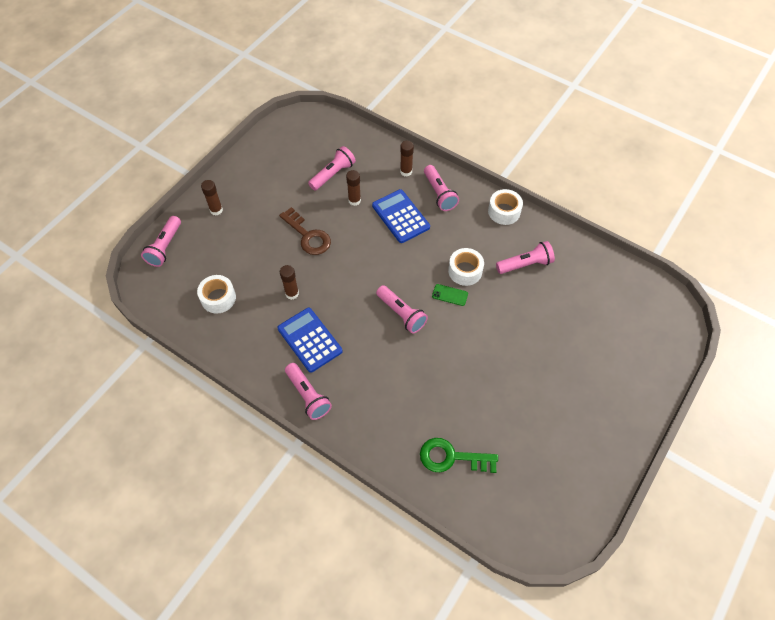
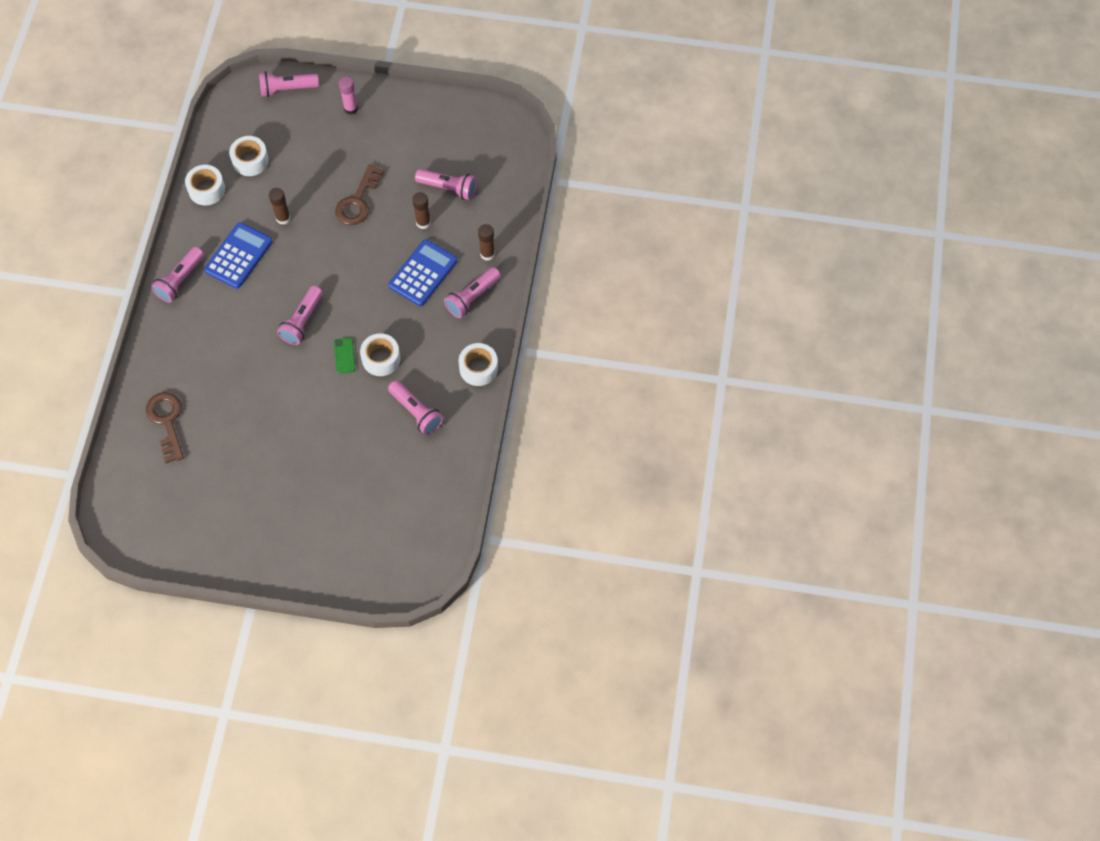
camera: 65 degrees right, 5 degrees up
(216, 210) = (351, 108): brown glue stick -> pink glue stick
(226, 342) = (207, 189): none -> white tape
(451, 457) = (167, 421): green key -> brown key

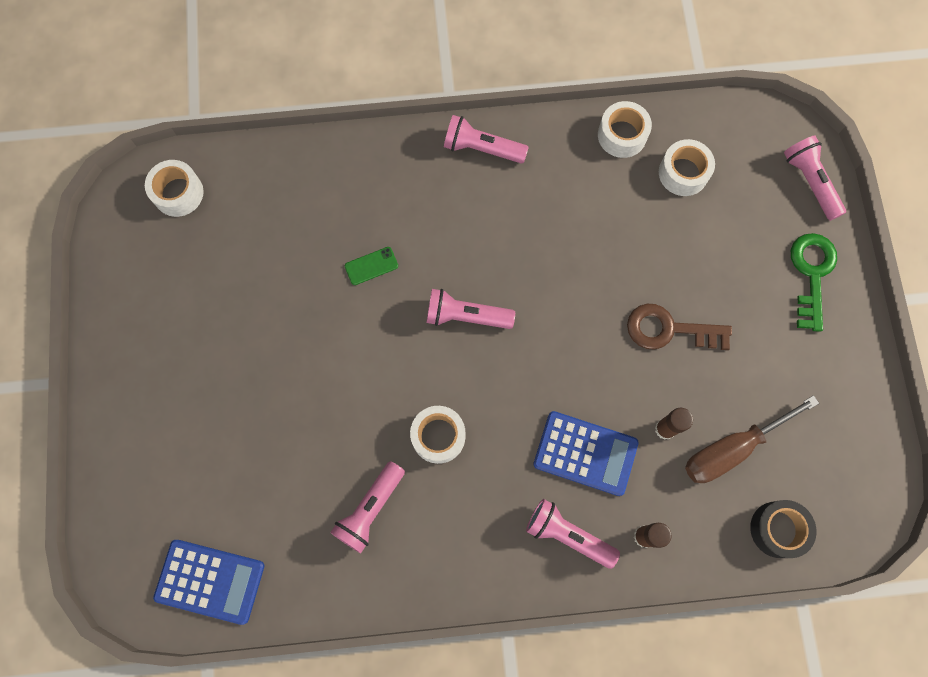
camera: 75 degrees right, 10 degrees up
(167, 421) = (283, 199): brown key -> none
(238, 256) = (538, 205): blue calculator -> blue calculator (210, 581)
(283, 218) = (611, 242): brown glue stick -> none
(344, 355) = (430, 386): green phone -> green phone (371, 266)
(351, 108) = (811, 274): pink glue stick -> green key
(448, 188) = (732, 448): pink flashlight -> brown screwdriver
(478, 368) = (459, 577): white tape -> white tape (178, 193)
(507, 179) = (778, 529): none -> black tape

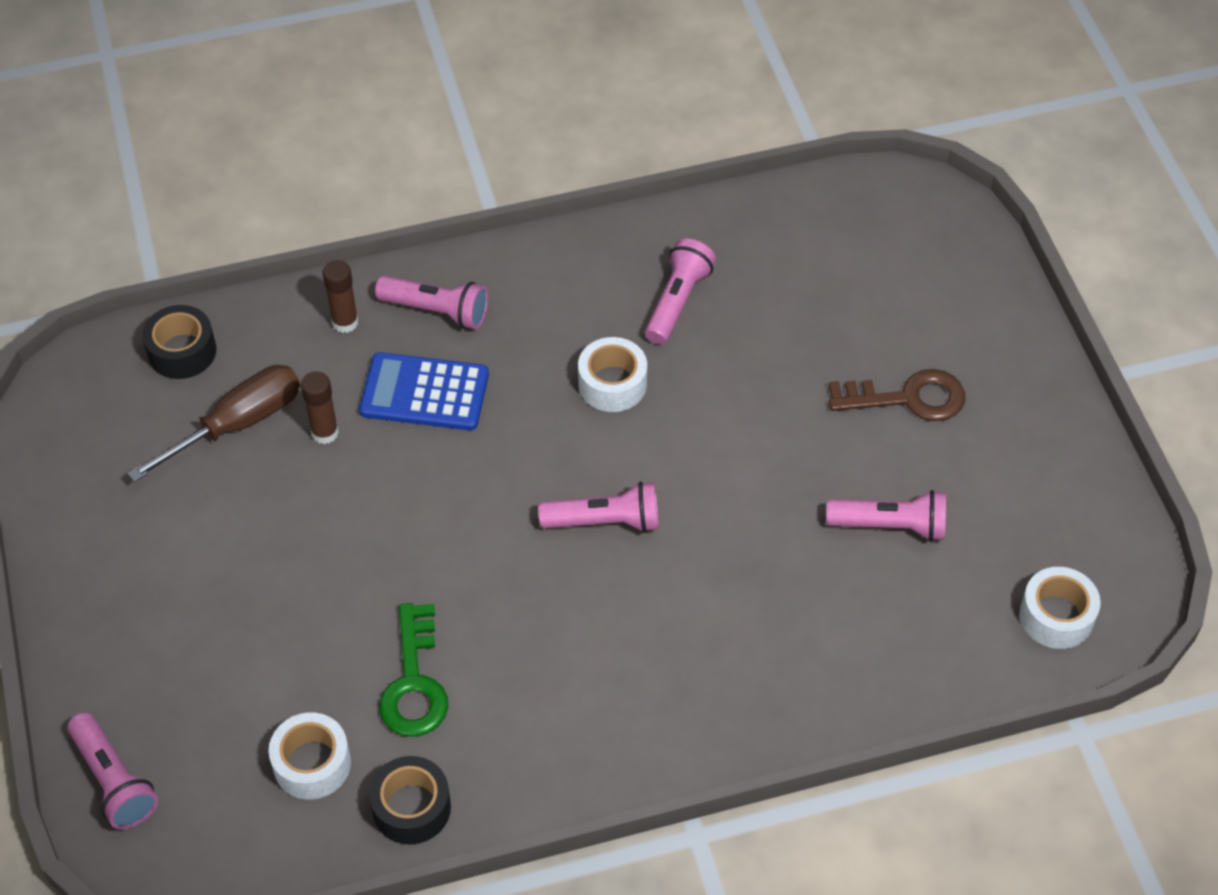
camera: 170 degrees right, 20 degrees down
(210, 581) = (840, 214): blue calculator -> none
(371, 266) = (750, 563): green phone -> none
(481, 148) = (627, 752): pink flashlight -> pink flashlight (891, 526)
(622, 135) = (411, 808): white tape -> black tape
(669, 329) = (324, 546): brown key -> brown key (908, 398)
(811, 274) = (121, 648): green key -> green key (414, 682)

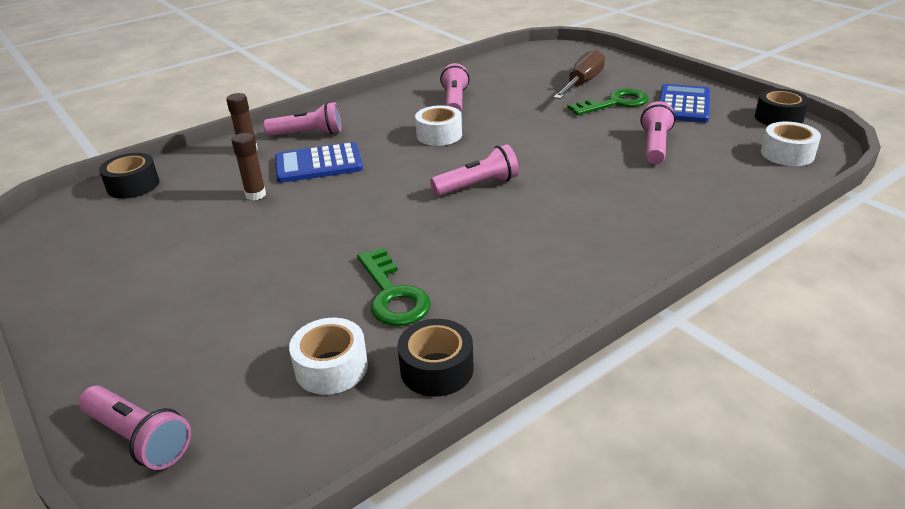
camera: 20 degrees left, 20 degrees down
(237, 425) = (187, 206): brown screwdriver -> brown screwdriver (582, 83)
(891, 526) = (655, 145): pink flashlight -> pink flashlight turned 60 degrees counterclockwise
(908, 398) = (615, 103): brown key -> green key
(1006, 441) = (683, 104): none -> blue calculator
(1118, 530) = (778, 118): none -> black tape

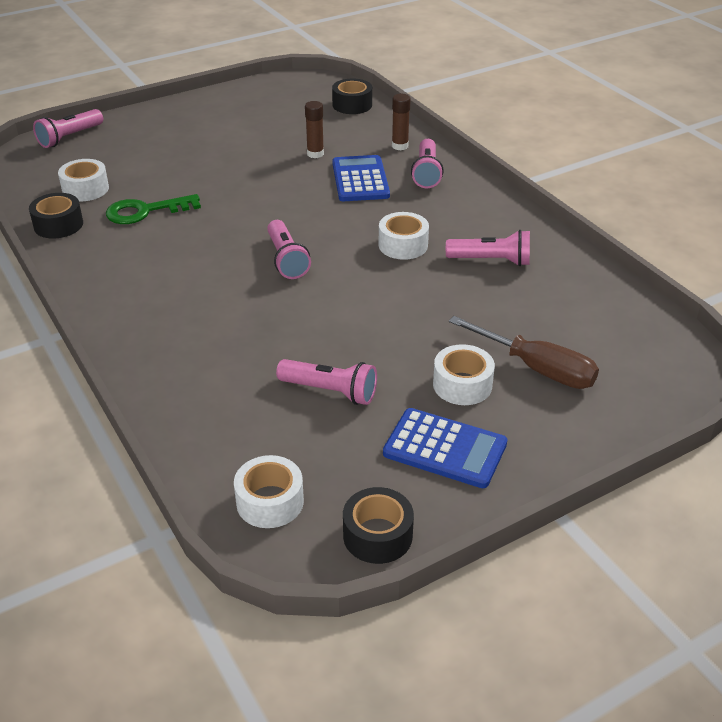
camera: 95 degrees right, 5 degrees up
(615, 103) = (462, 385): green key -> white tape

